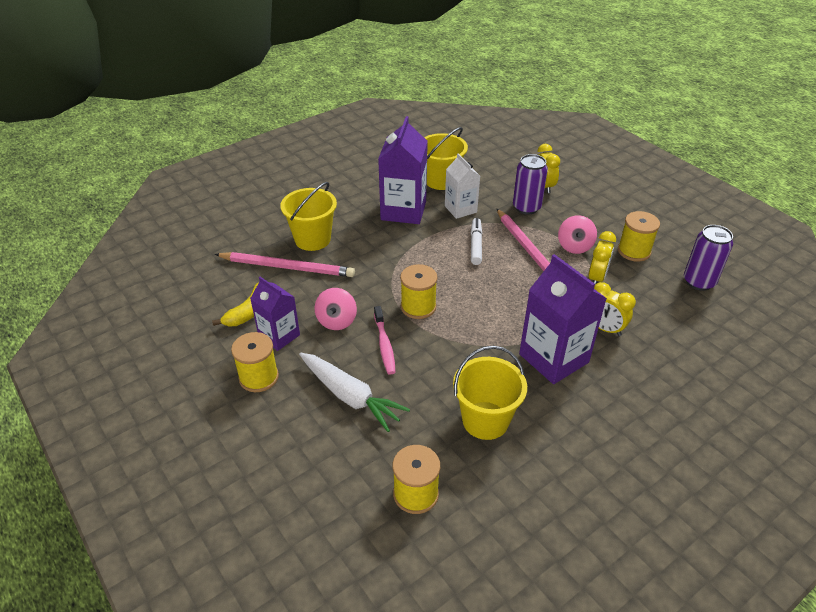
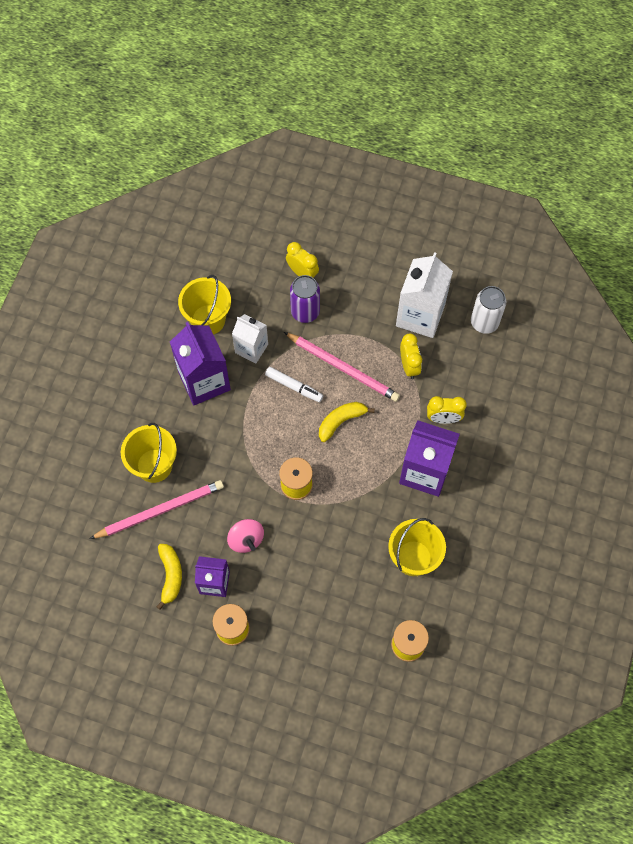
camera: 35 degrees left, 25 degrees up
(350, 396) = (310, 600): white carrot -> none
(384, 345) = (299, 539): pink toothbrush -> none
(475, 245) = (294, 386): white marker -> white marker turned 150 degrees clockwise
(499, 285) = (341, 421): none -> yellow banana
(574, 246) = (372, 338): pink spinning top -> none
(634, 251) = (420, 315): yellow spool -> white carton
(699, 282) = (484, 322): purple can -> white can

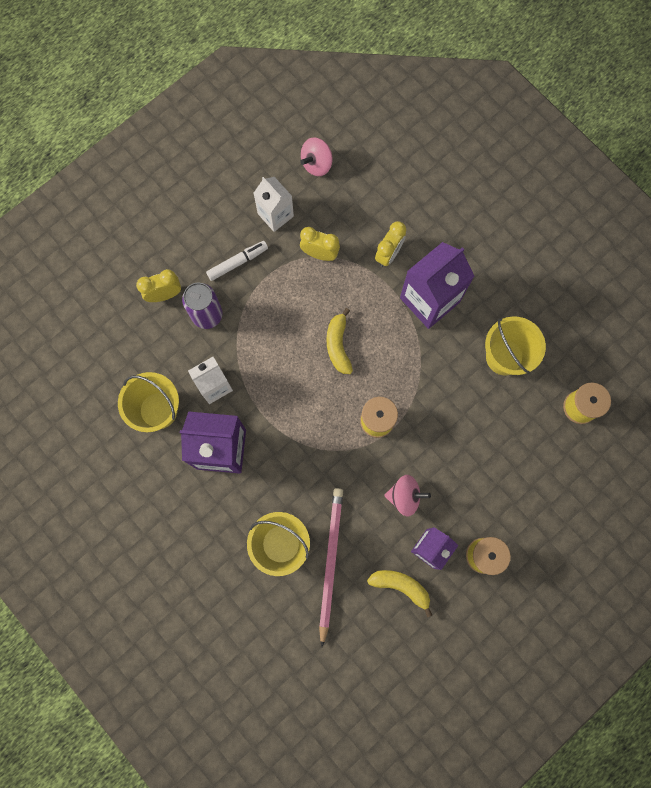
camera: 60 degrees left, 10 degrees up
(294, 386) = (277, 368): white marker -> white marker (237, 262)
(342, 368) = (285, 313): pink pencil -> none
(420, 315) = (275, 215): white carton -> white carton, size x0.62
(484, 322) = (317, 164): white can -> pink spinning top

